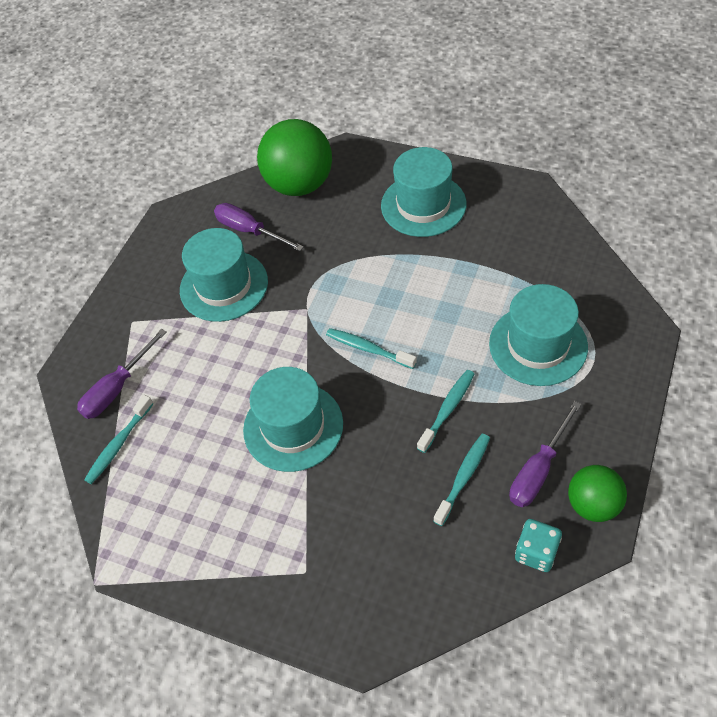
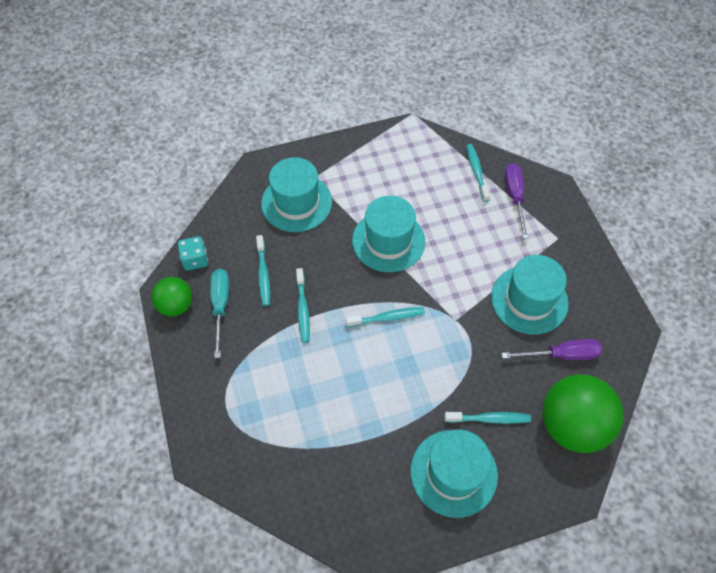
camera: 135 degrees right, 5 degrees up
(358, 222) = (489, 419): none -> turquoise toothbrush
(538, 345) = (273, 395): turquoise hat -> turquoise hat (296, 202)
(538, 470) = (221, 306): purple screwdriver -> turquoise screwdriver

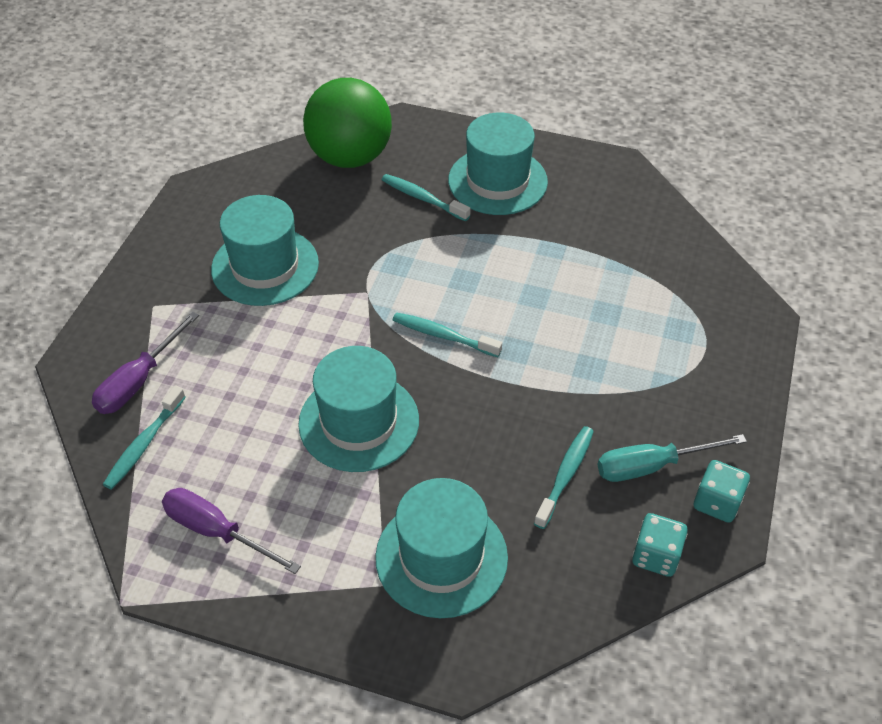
camera: 145 degrees left, 10 degrees down
(176, 305) = (717, 502): green ball -> turquoise dice
(221, 306) = (651, 466): turquoise screwdriver -> turquoise screwdriver turned 45 degrees clockwise
(303, 309) = (541, 401): turquoise toothbrush -> none
(561, 355) = (293, 206): purple screwdriver -> purple screwdriver (217, 531)

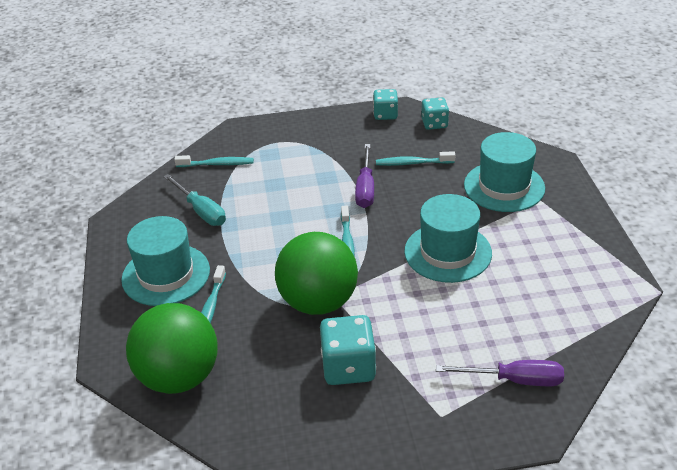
camera: 115 degrees left, 10 degrees down
(144, 444) = (558, 345): turquoise toothbrush -> turquoise toothbrush (217, 164)
(217, 531) = (578, 276): purple screwdriver -> purple screwdriver (365, 188)
(265, 266) = (348, 367): turquoise hat -> turquoise dice
(368, 277) = (318, 302): none -> green ball
(651, 466) = (380, 138): turquoise screwdriver -> turquoise screwdriver (201, 211)

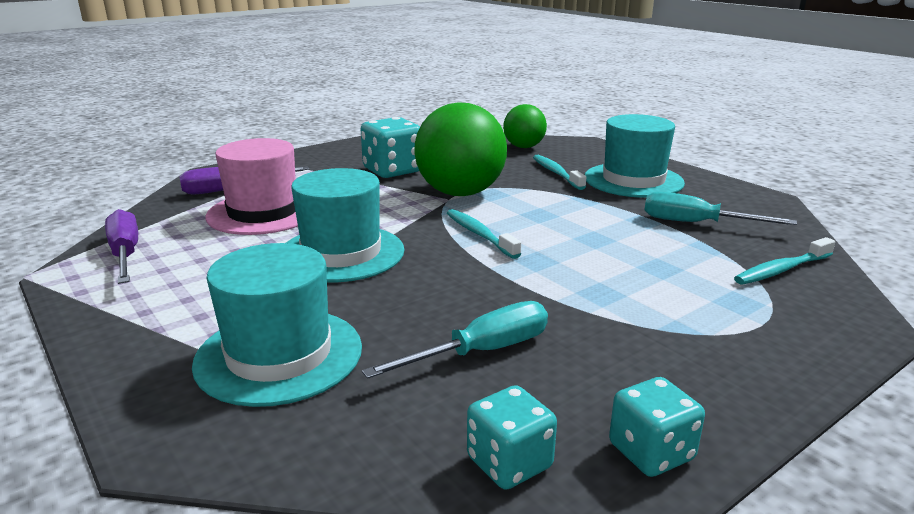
camera: 150 degrees right, 15 degrees down
(179, 377) = (524, 147): green ball -> green ball, size x0.57
(365, 188) = (523, 293): purple screwdriver -> purple screwdriver (125, 254)
(412, 163) = (481, 352): turquoise toothbrush -> turquoise screwdriver
(491, 325) = (263, 212): none -> pink hat

